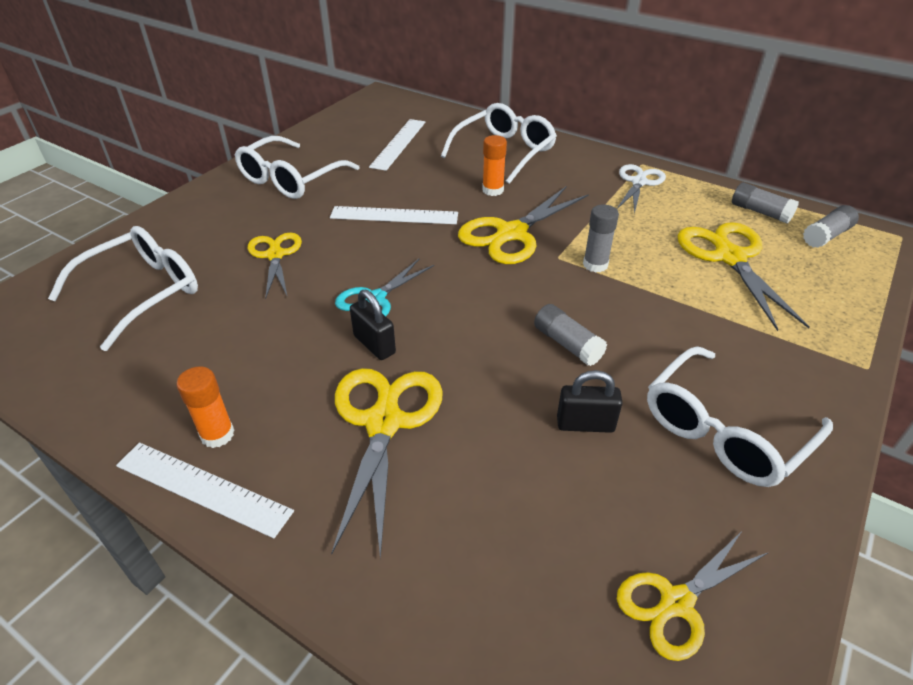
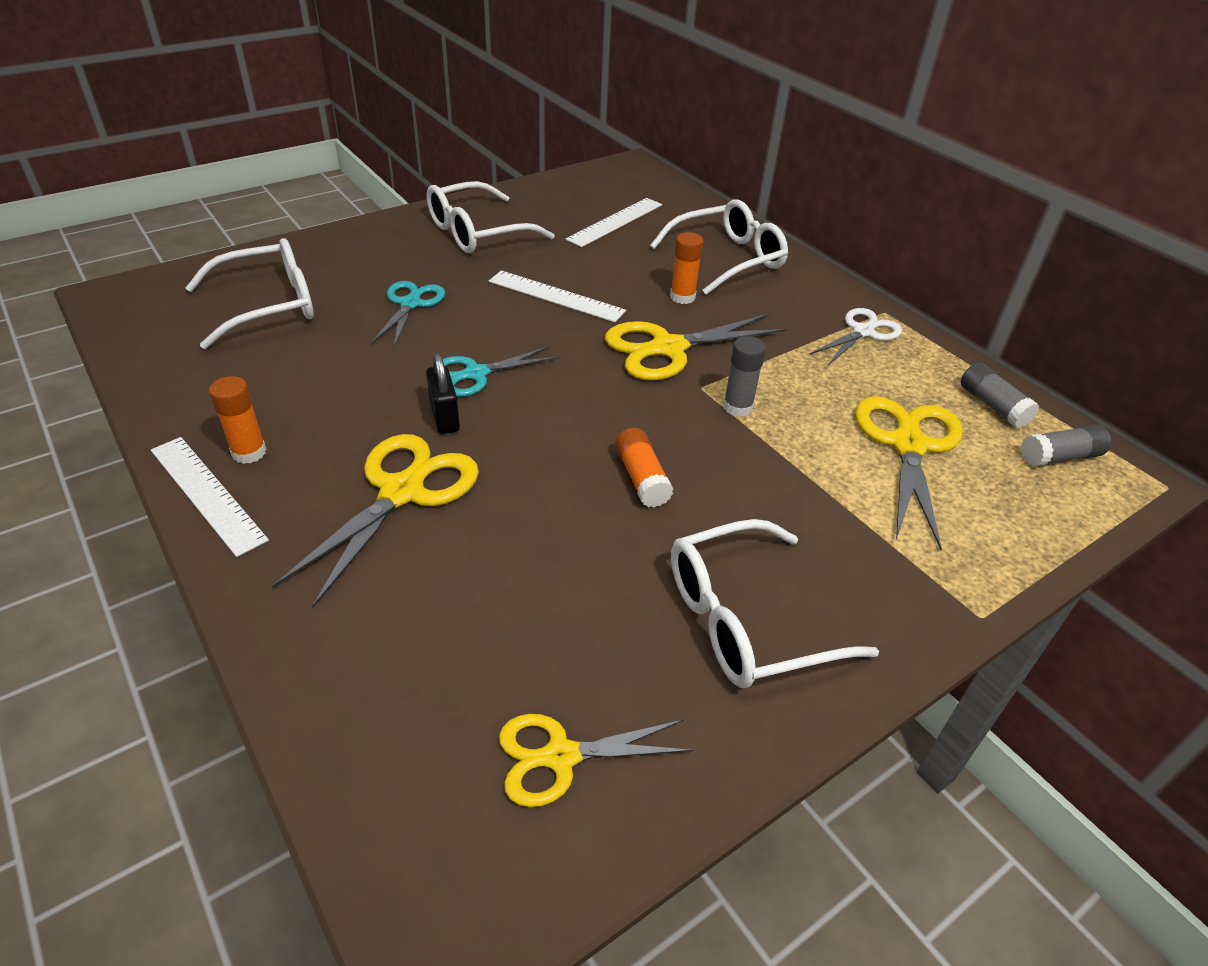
camera: 20 degrees right, 0 degrees up
(275, 255) = (410, 304): yellow scissors -> turquoise scissors
(567, 344) = (641, 478): grey glue stick -> orange glue stick
(585, 424) = (599, 561): black padlock -> none

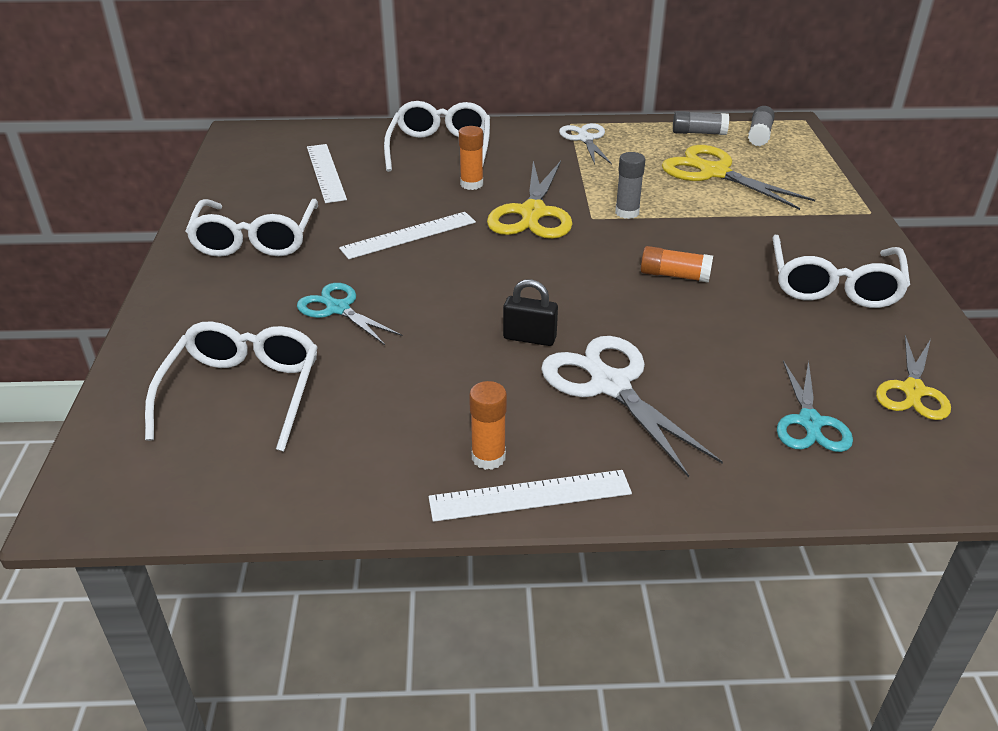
camera: 55 degrees left, 5 degrees down
(401, 492) = (610, 385): yellow scissors -> white scissors
(476, 374) = (483, 306): turquoise scissors -> turquoise scissors (810, 422)

